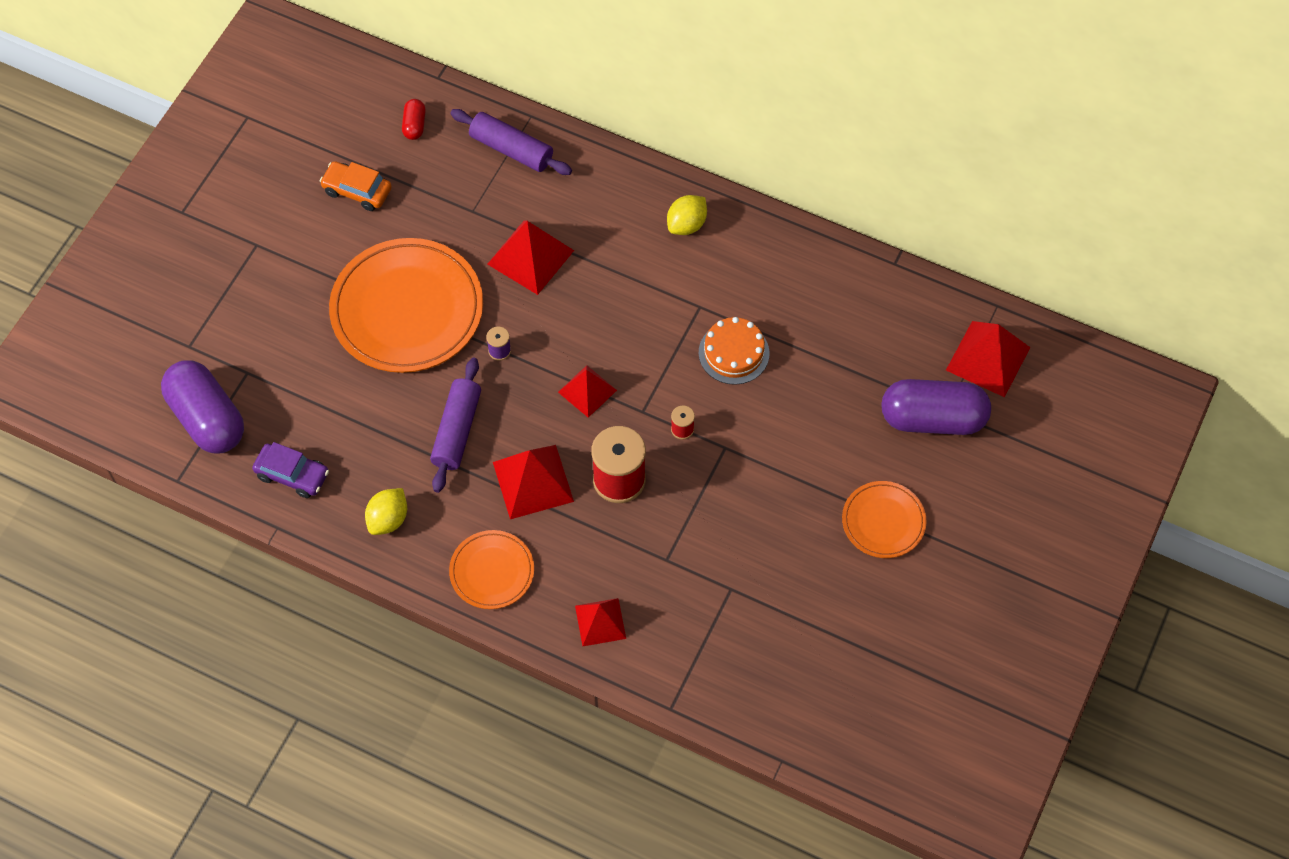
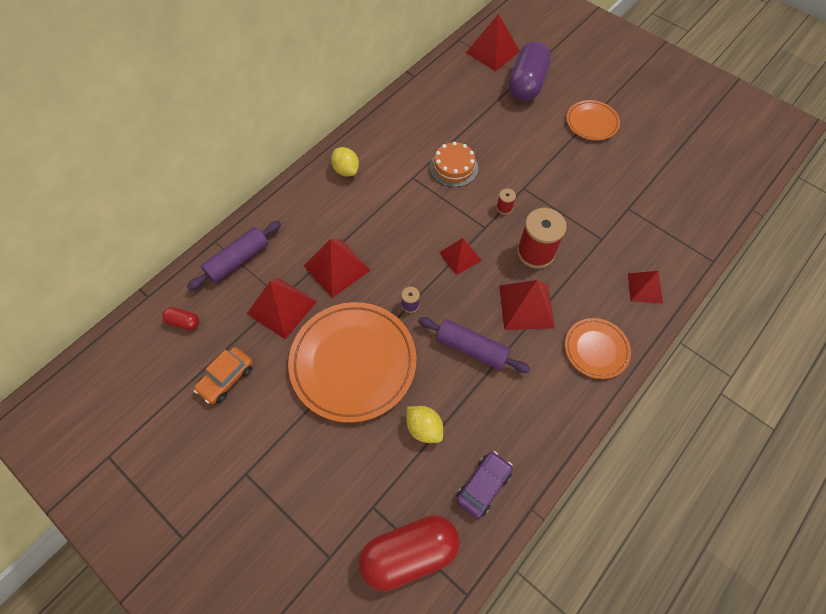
camera: 75 degrees left, 0 degrees up
(207, 418) = (409, 554): purple capsule -> red capsule
(388, 519) = (539, 415): yellow lemon -> yellow lemon (424, 428)
(459, 215) = (281, 307): none -> red pyramid

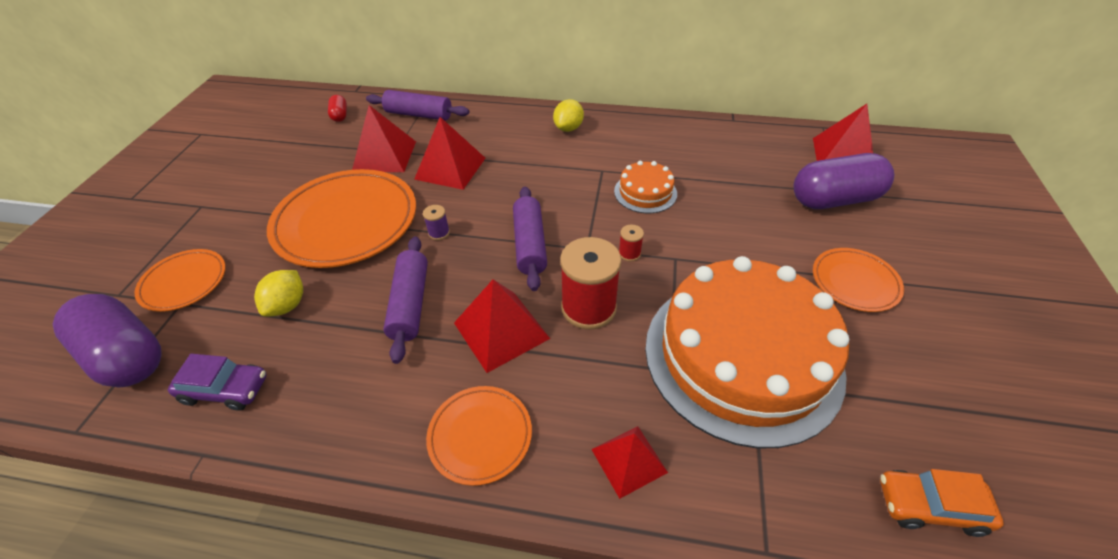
camera: 60 degrees right, 15 degrees down
(226, 378) = (294, 157): orange car -> orange car (929, 506)
(348, 501) = (184, 282): none -> orange plate
(409, 554) = (126, 356): red capsule -> purple capsule
(460, 256) = (530, 244): red pyramid -> purple rolling pin
(610, 202) = (742, 356): none -> orange cake

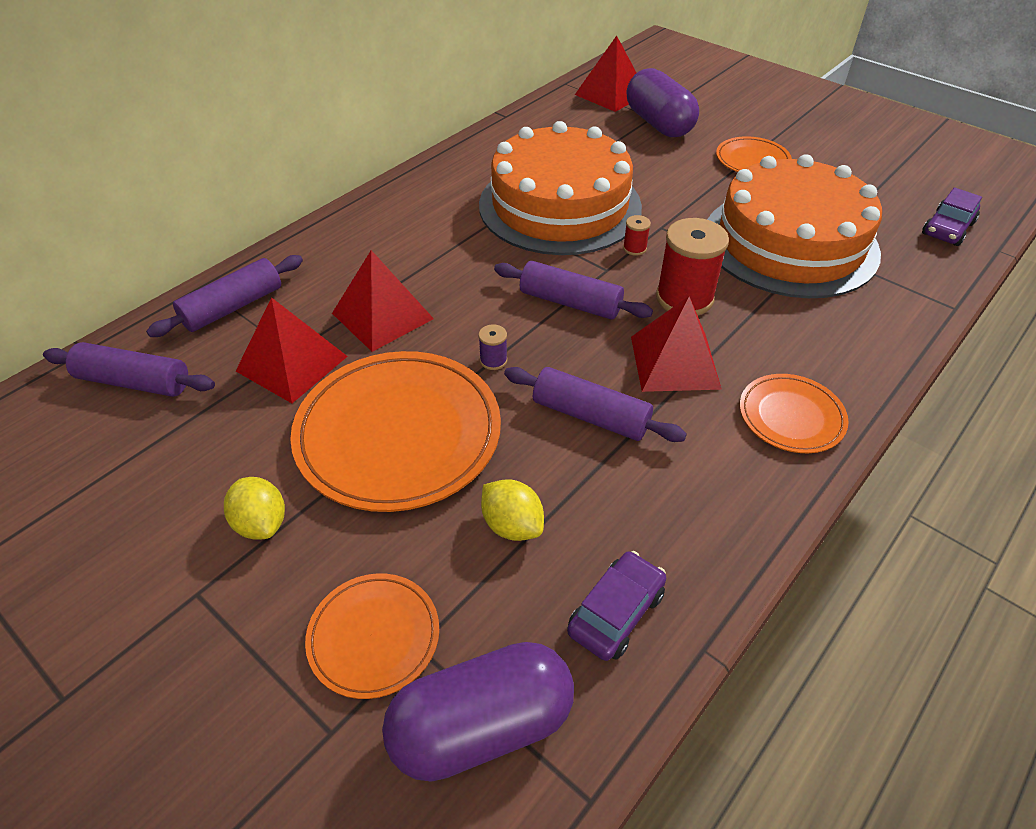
camera: 60 degrees left, 0 degrees up
(340, 115) = (134, 382): red capsule -> purple rolling pin
(568, 128) = (405, 208): yellow lemon -> yellow lemon (261, 523)
(629, 460) = (857, 340): red pyramid -> none
(645, 192) = (560, 205): orange cake -> orange cake, size x2.33
(834, 199) = (658, 124): purple capsule -> purple capsule turned 45 degrees counterclockwise
(929, 506) = (947, 229): orange car -> purple car

